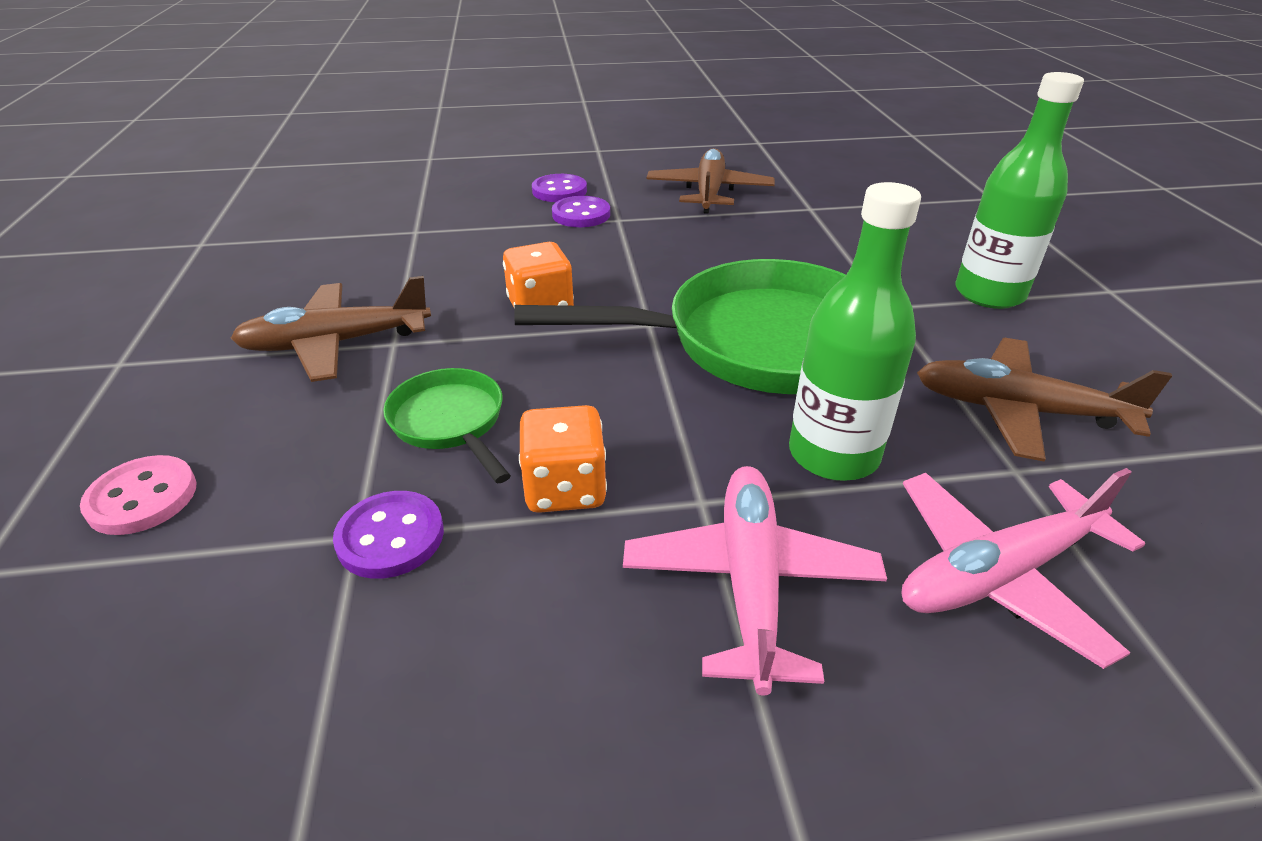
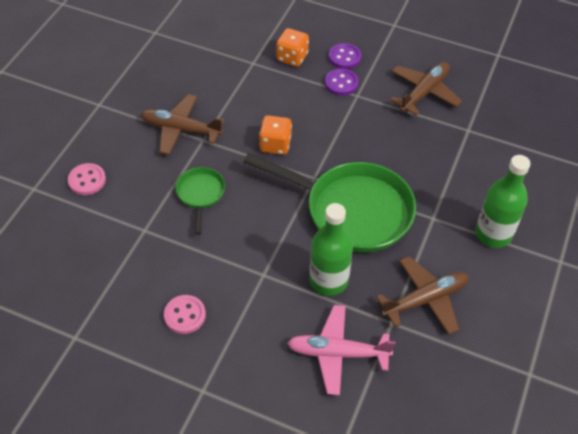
camera: 30 degrees right, 15 degrees up
(390, 537) = (154, 236): purple button -> none
(565, 488) = (221, 245): orange dice -> orange dice (292, 57)
(594, 676) = (185, 315): none -> pink button
(749, 581) = (254, 311): pink plane -> none
(1017, 411) = (425, 299): brown plane -> brown plane turned 105 degrees clockwise

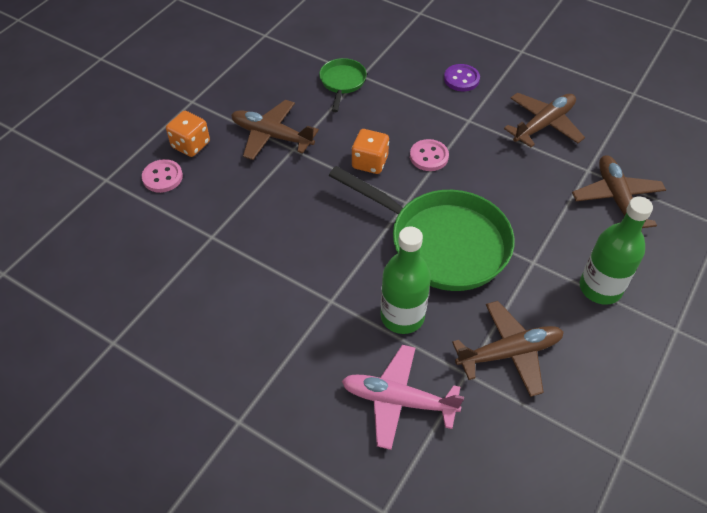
camera: 10 degrees right, 0 degrees up
(185, 315) = (236, 334): pink button -> pink button (429, 156)
(200, 194) = (279, 206): green pan -> green pan (342, 82)
(292, 57) = (404, 74): orange dice -> orange dice (191, 145)
(341, 83) = (453, 105): purple button -> none
(496, 153) = (616, 198): none -> brown plane

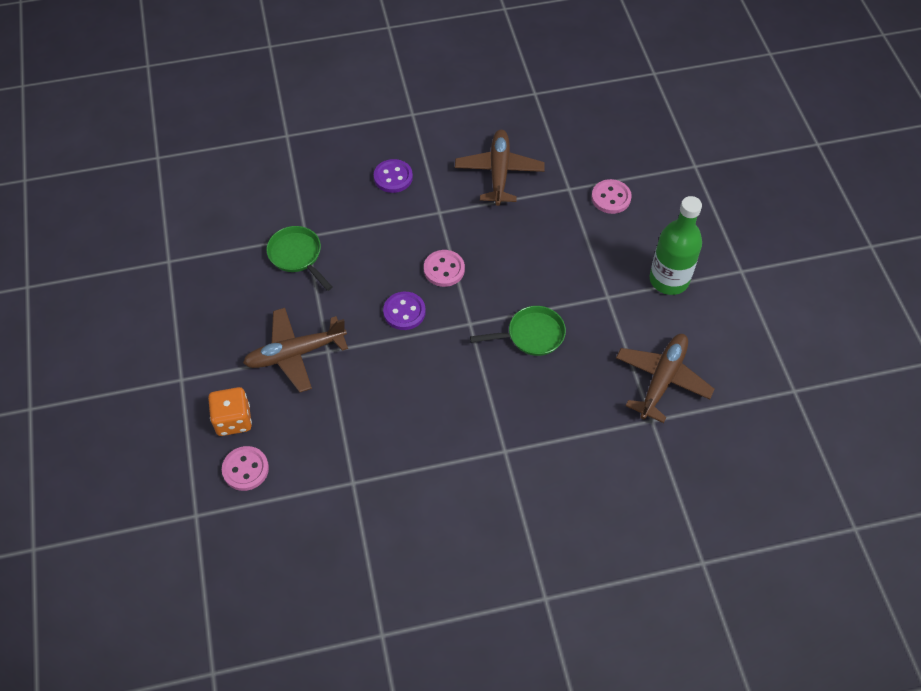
camera: 45 degrees left, 5 degrees up
(370, 162) = (404, 312): orange dice -> purple button
(398, 400) = (630, 480): pink plane -> none
(402, 316) = (567, 417): green bottle -> none
(442, 243) = (531, 335): green pan -> green pan, size x0.47
(616, 198) = (611, 198): brown plane -> pink button

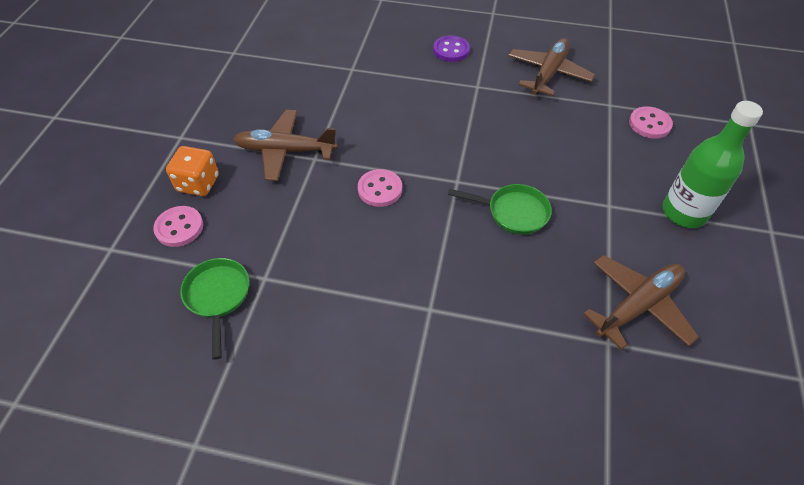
camera: 25 degrees right, 5 degrees down
(297, 256) = (336, 80): green pan -> green pan (218, 296)
(404, 312) = (401, 151): purple button -> none
(444, 269) = (457, 130): pink button -> pink button (380, 189)

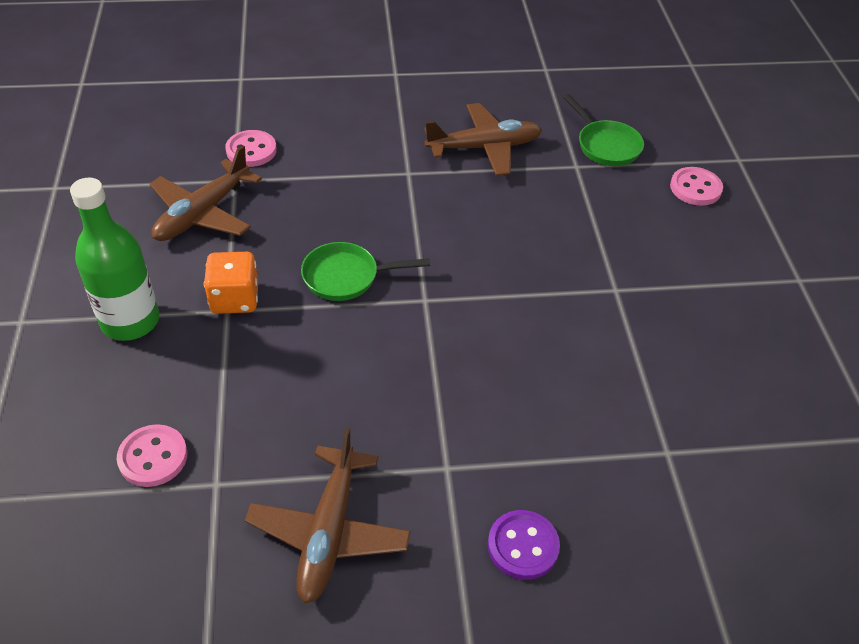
camera: 160 degrees right, 5 degrees down
(198, 183) = (721, 232): orange dice -> orange dice (235, 299)
(285, 151) = (658, 291): brown plane -> brown plane (484, 147)
(380, 189) = (514, 269): pink button -> pink button (251, 150)

